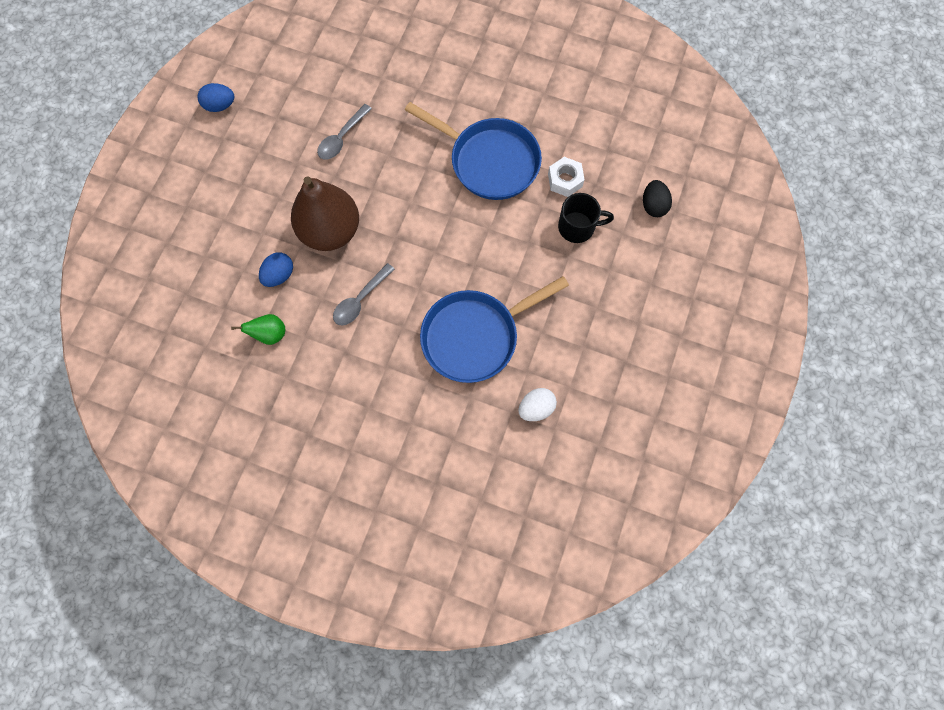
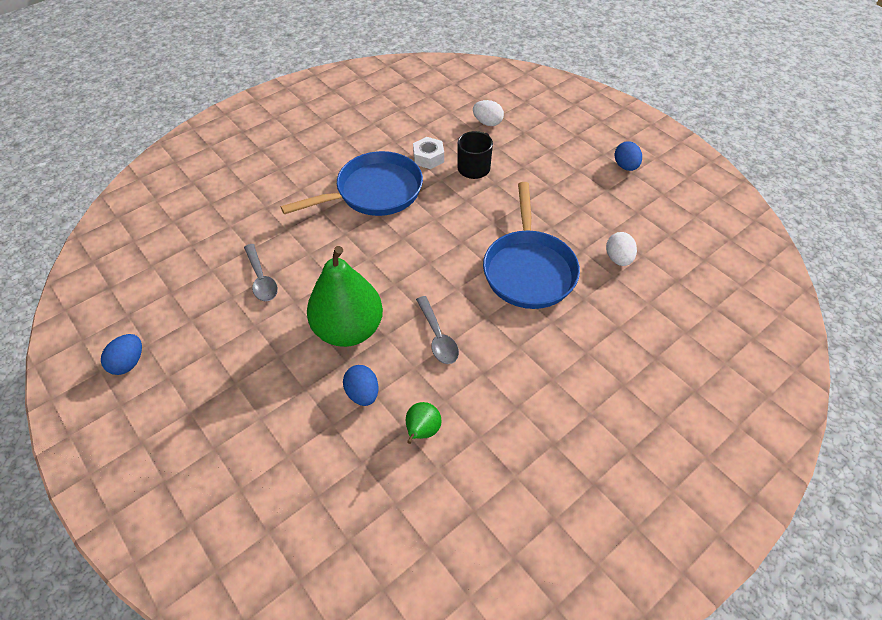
camera: 60 degrees left, 20 degrees down
(330, 231) = (348, 329): brown pear -> green pear
(653, 205) = (487, 123): black egg -> white egg
(674, 366) = (625, 166): none -> blue egg

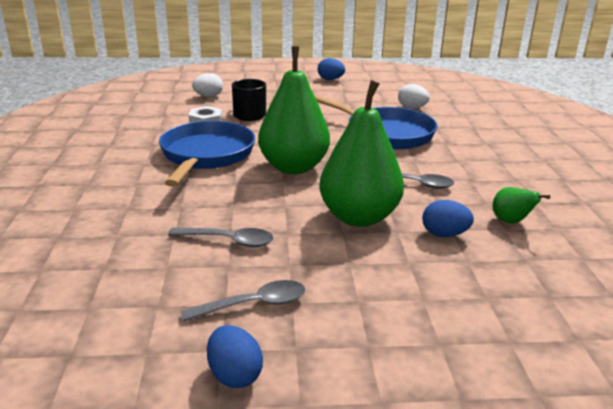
camera: 55 degrees left, 25 degrees down
(198, 333) = (254, 304): none -> grey spoon
(399, 249) = (293, 167): none -> green pear

